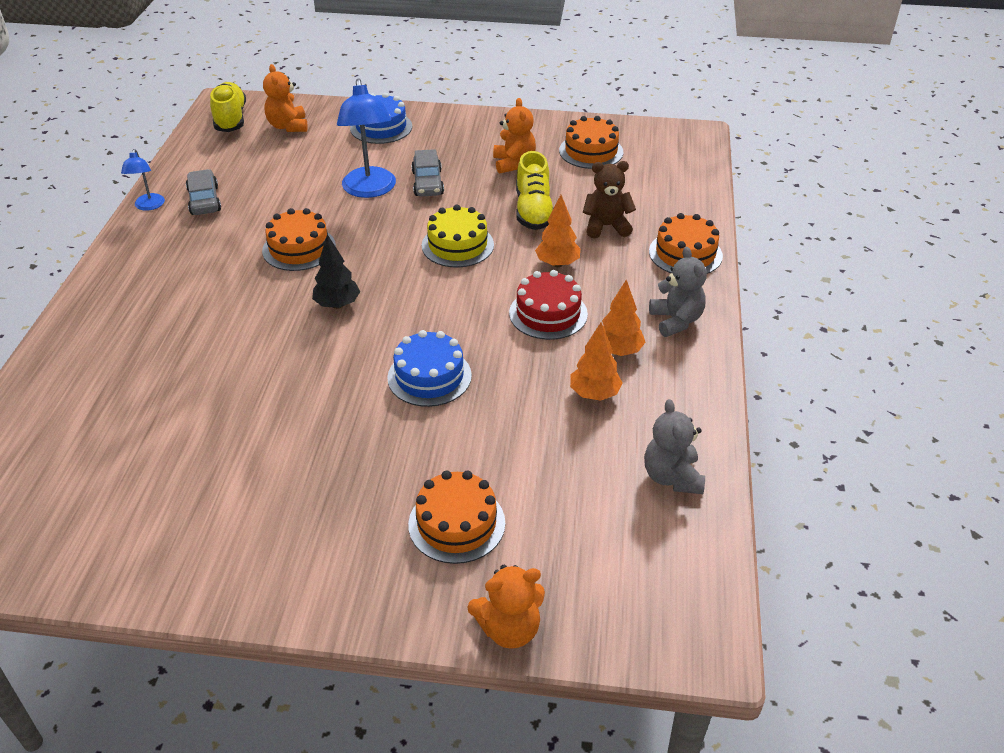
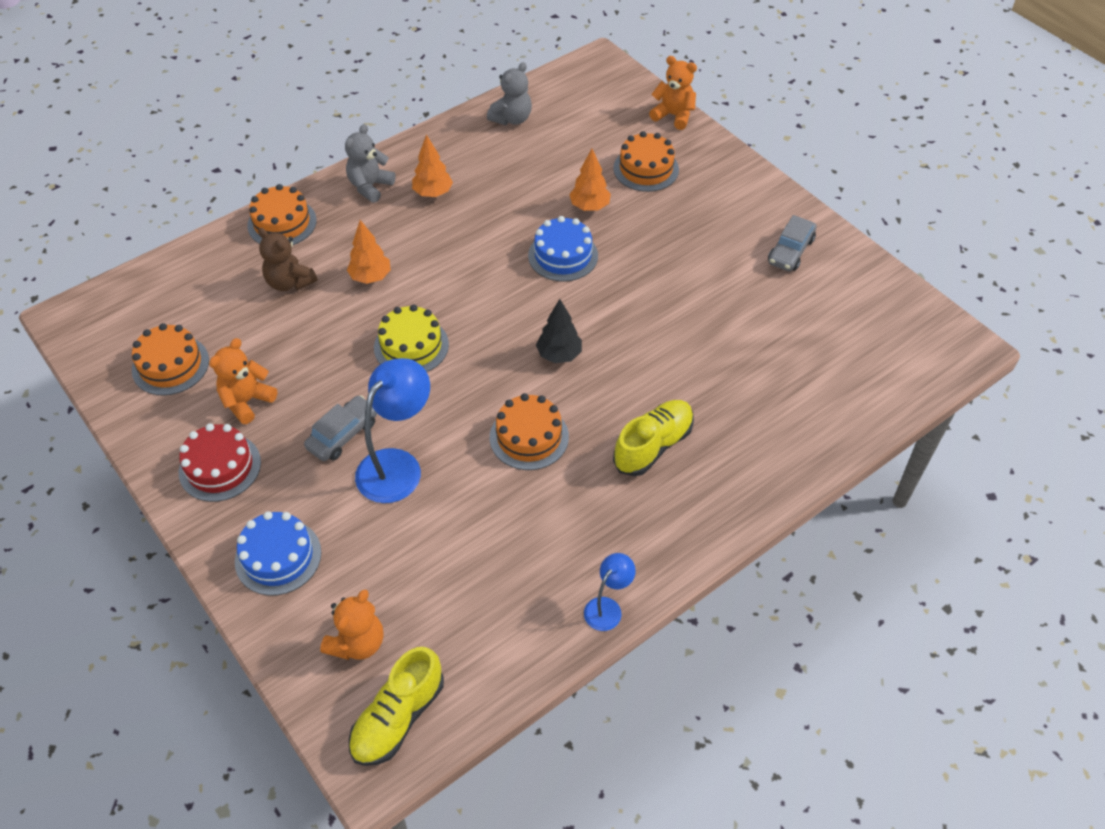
camera: 135 degrees left, 10 degrees up
(204, 200) = (550, 573): grey car -> grey car (790, 251)
(533, 211) = (312, 336): yellow shoe -> yellow shoe (653, 446)
(548, 313) = (434, 245): red cake -> red cake (220, 467)
(594, 394) = (485, 180): orange tree -> orange tree (589, 206)

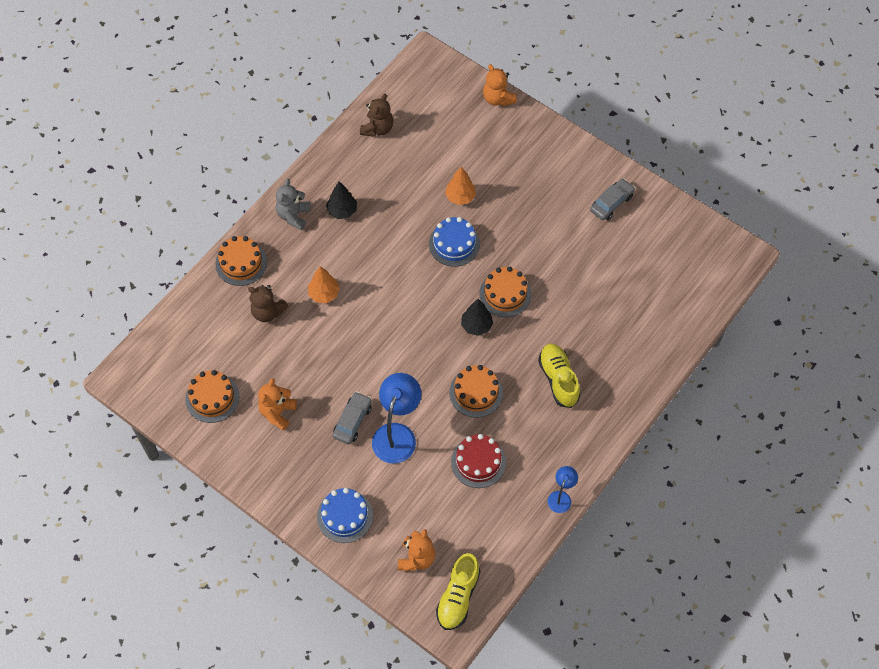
camera: 15 degrees left, 10 degrees up
(220, 467) = (280, 464): red cake -> red cake (478, 462)
(411, 346) = (373, 343): yellow cake -> none
(433, 193) = (342, 211): orange tree -> black tree
(512, 119) = (377, 128): grey teddy bear -> brown teddy bear
(646, 169) = (491, 153): orange cake -> orange cake (505, 294)
(653, 446) = (558, 379): yellow shoe -> yellow shoe turned 45 degrees counterclockwise
(673, 115) = (498, 98): orange teddy bear -> orange teddy bear turned 135 degrees counterclockwise
(790, 251) = (611, 203): grey car -> grey car turned 150 degrees counterclockwise

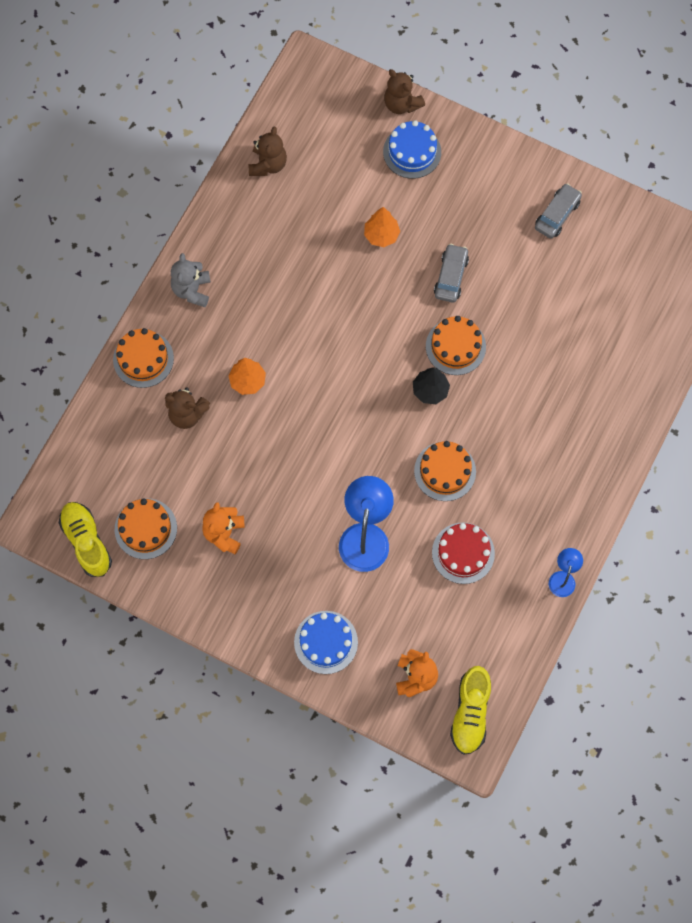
camera: 10 degrees left, 10 degrees up
(342, 211) = (248, 275): black tree -> none
(352, 421) = (312, 529): grey car -> grey car (451, 277)
(454, 244) = (385, 295): blue cake -> blue cake (412, 152)
(498, 98) = (401, 104): orange teddy bear -> brown teddy bear
(558, 379) = (535, 439): yellow shoe -> yellow shoe (86, 541)

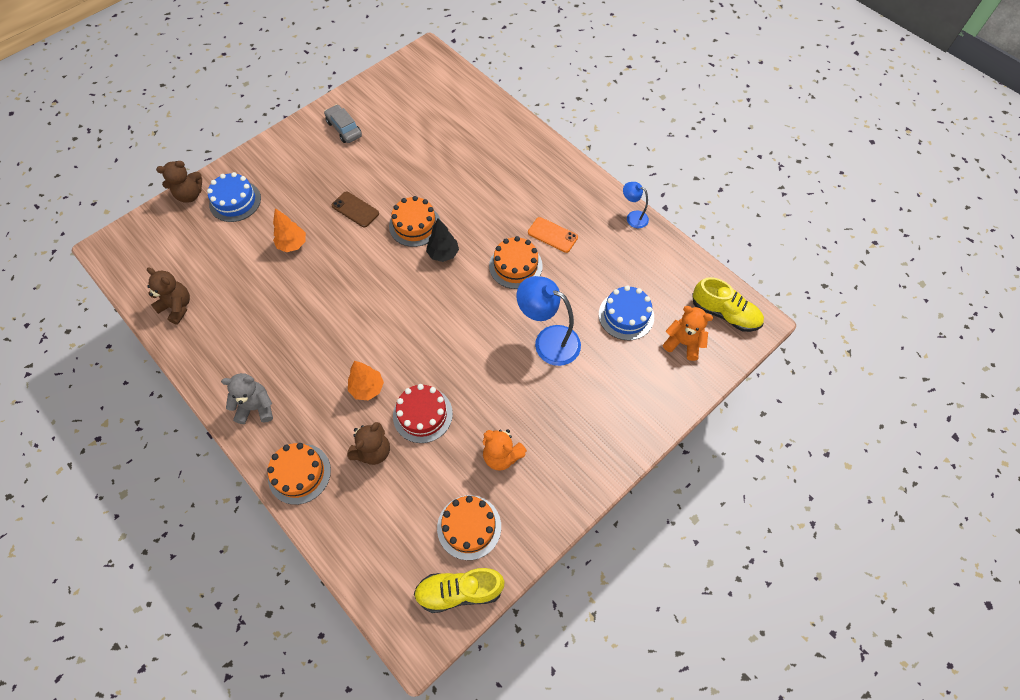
camera: 70 degrees left, 10 degrees down
(192, 290) = (256, 407): grey teddy bear -> grey teddy bear turned 150 degrees clockwise
(326, 642) = (632, 402): blue cake -> blue cake (626, 315)
(451, 277) = (355, 209): grey car -> brown phone
(463, 553) = (589, 275): red cake -> red cake (422, 414)
(501, 496) = (552, 235): none -> orange phone

